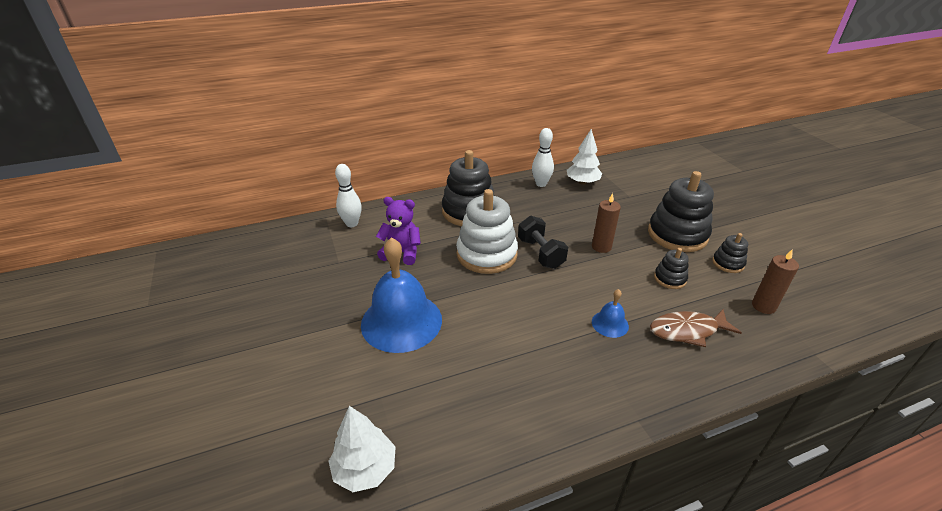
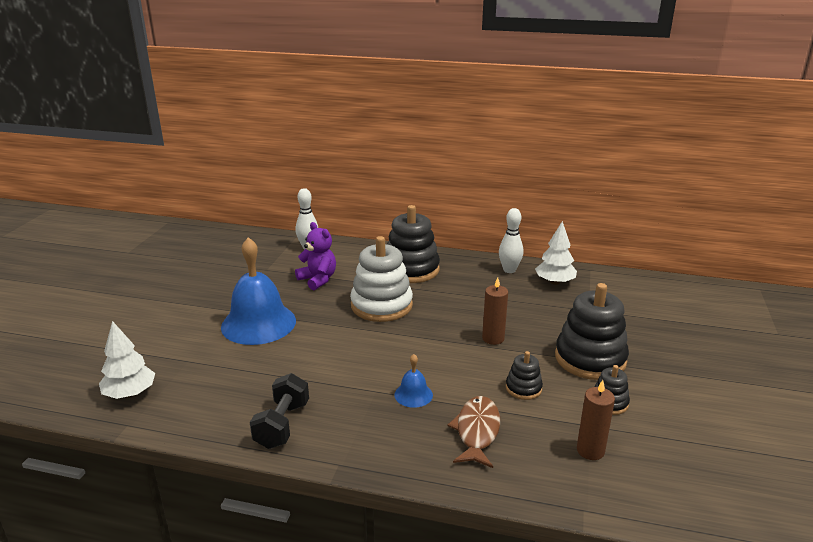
camera: 35 degrees right, 10 degrees down
(540, 253) = (429, 322): black dumbbell -> black dumbbell (282, 425)
(687, 331) = (477, 431): brown fish -> brown fish turned 75 degrees clockwise

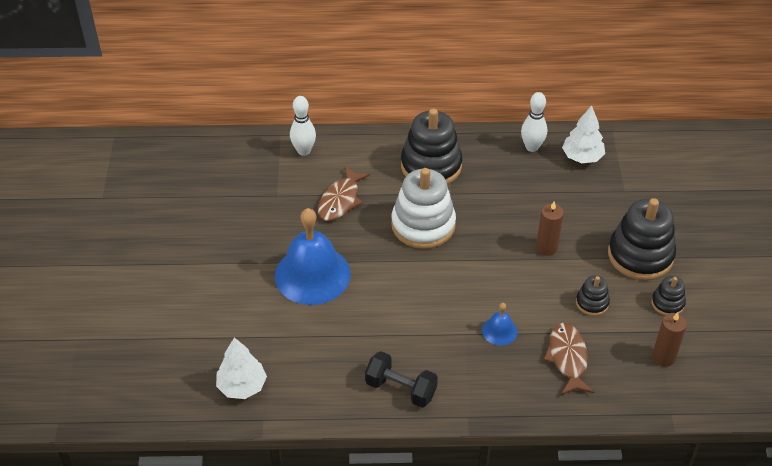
camera: 15 degrees left, 20 degrees up
(282, 425) = (401, 389): black dumbbell -> black dumbbell turned 60 degrees counterclockwise
(318, 280) = (340, 200): purple teddy bear -> brown fish

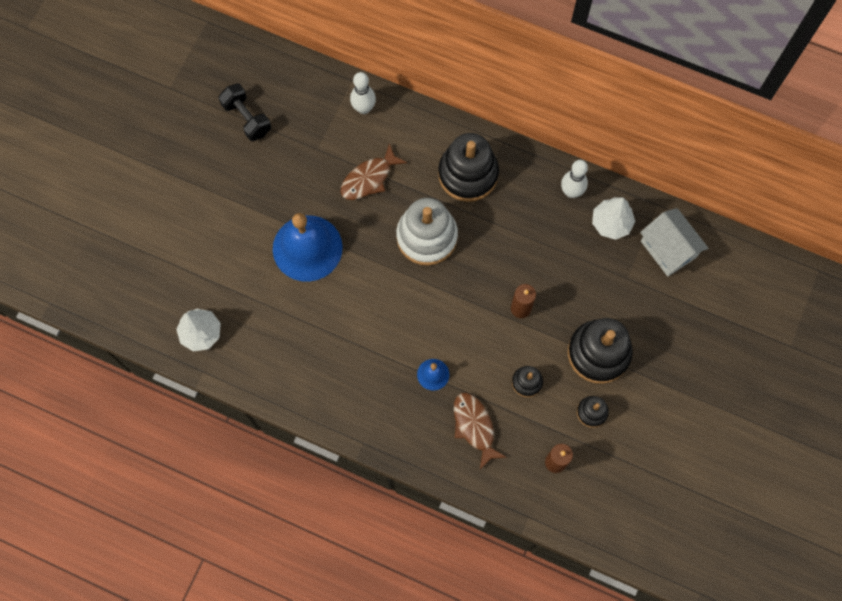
camera: 25 degrees right, 25 degrees up
(401, 389) = (323, 393): black dumbbell -> black dumbbell (247, 118)
(567, 358) = (474, 426): brown fish -> brown fish turned 45 degrees counterclockwise
(644, 158) = (668, 249): none -> white house

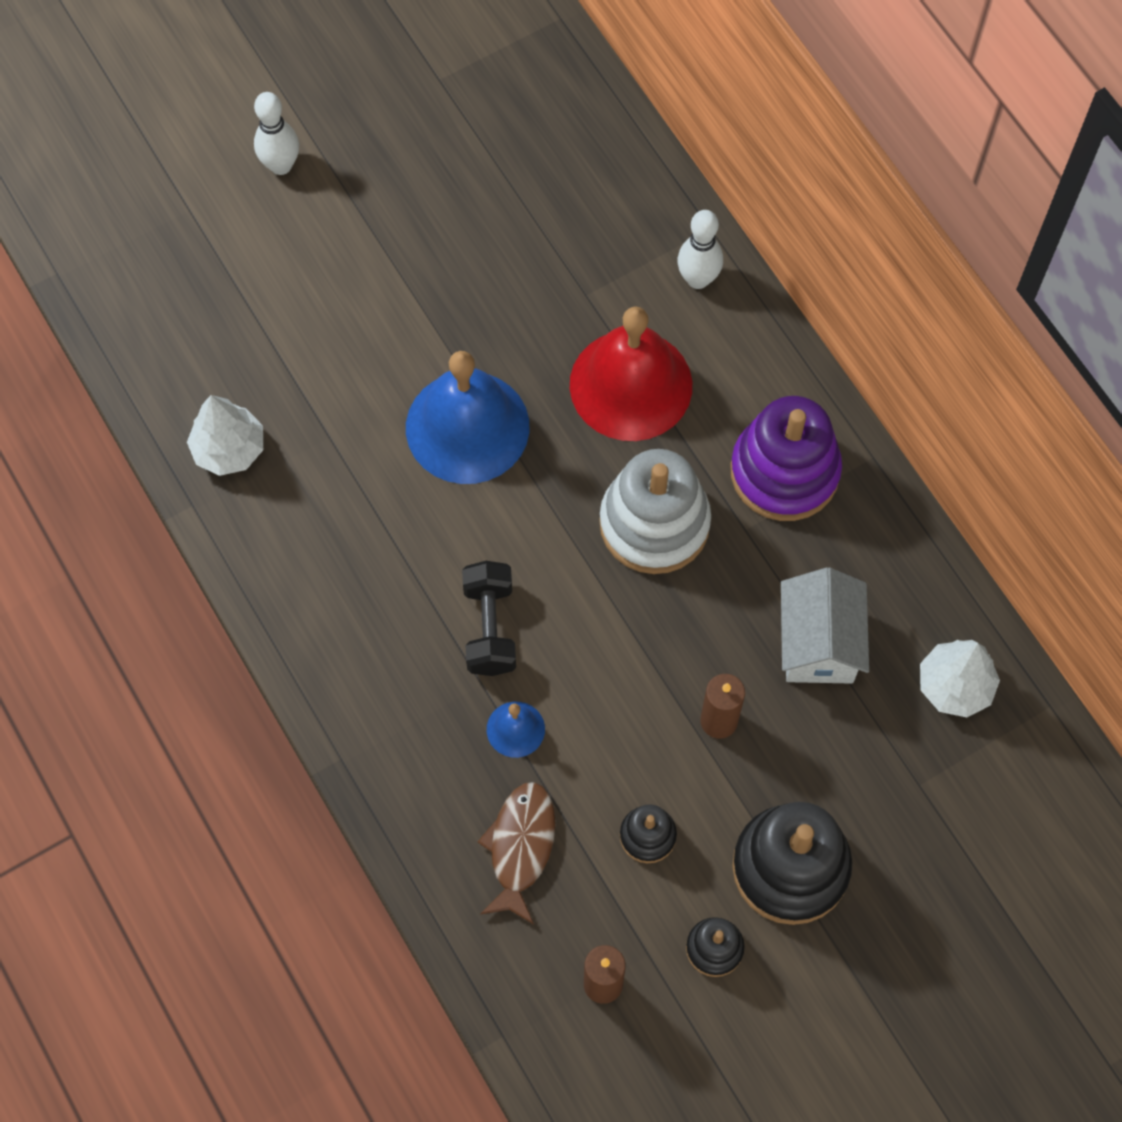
camera: 35 degrees right, 5 degrees down
(247, 118) = (516, 189): black dumbbell -> black dumbbell (490, 627)
(369, 178) = (631, 385): brown fish -> red bell
(468, 174) = (784, 471): black stacking toy -> purple stacking toy
(571, 192) = (925, 599): white bowling pin -> white bowling pin (281, 165)
(668, 249) = (1017, 784): white house -> white house (818, 643)

